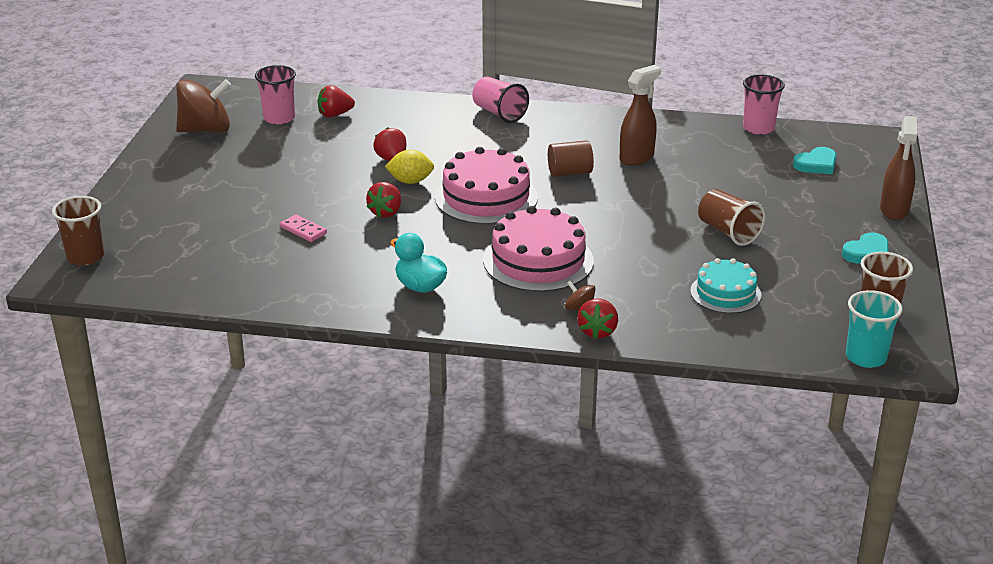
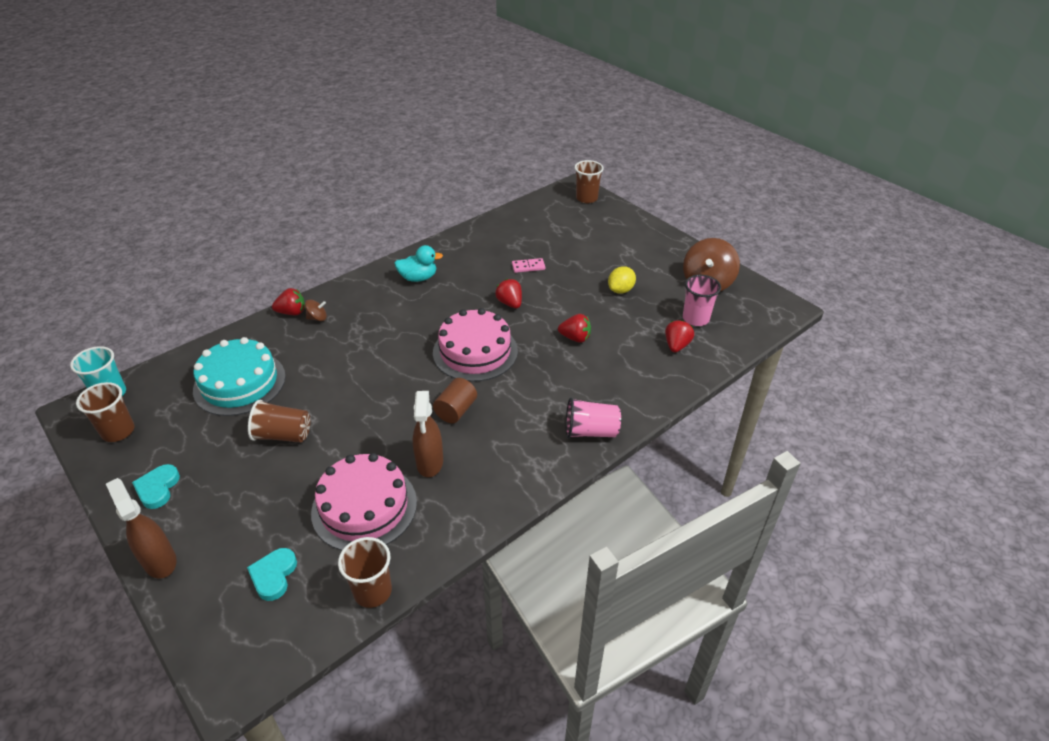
camera: 130 degrees right, 10 degrees up
(410, 181) = (536, 331): yellow lemon -> yellow lemon (620, 290)
(538, 261) = (380, 331): pink cake -> pink cake (364, 507)
(597, 331) = (292, 312): red strawberry -> red strawberry turned 120 degrees clockwise
(725, 293) = (239, 383): turquoise cake -> turquoise cake, size x1.62
(758, 128) = (372, 591): pink cup -> brown cup

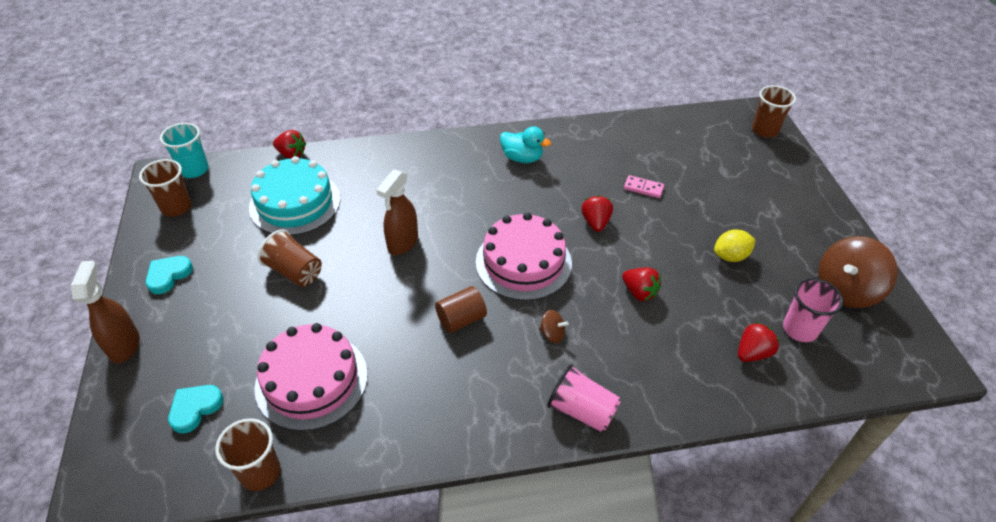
camera: 30 degrees right, 5 degrees up
(292, 312) = (384, 150): red strawberry -> red strawberry (291, 154)
(317, 318) = (402, 164): brown spinning top -> brown spinning top (552, 334)
(430, 463) = (399, 364): brown spray bottle -> brown spray bottle (402, 243)

